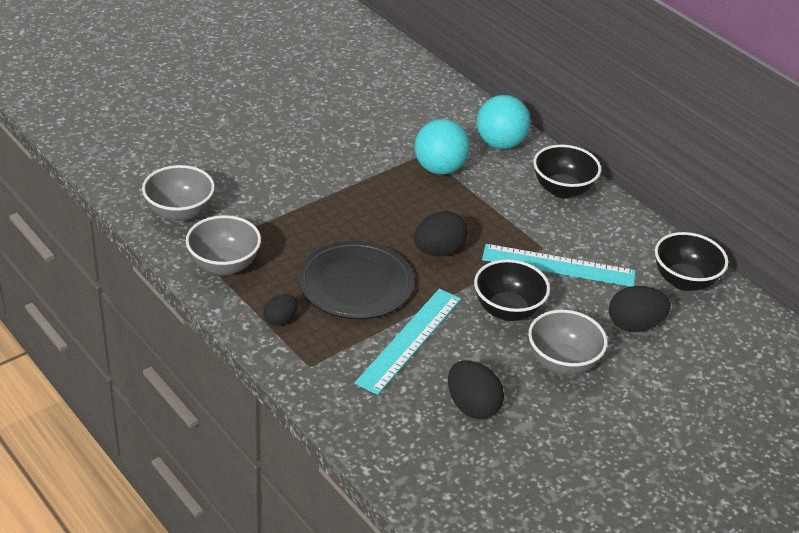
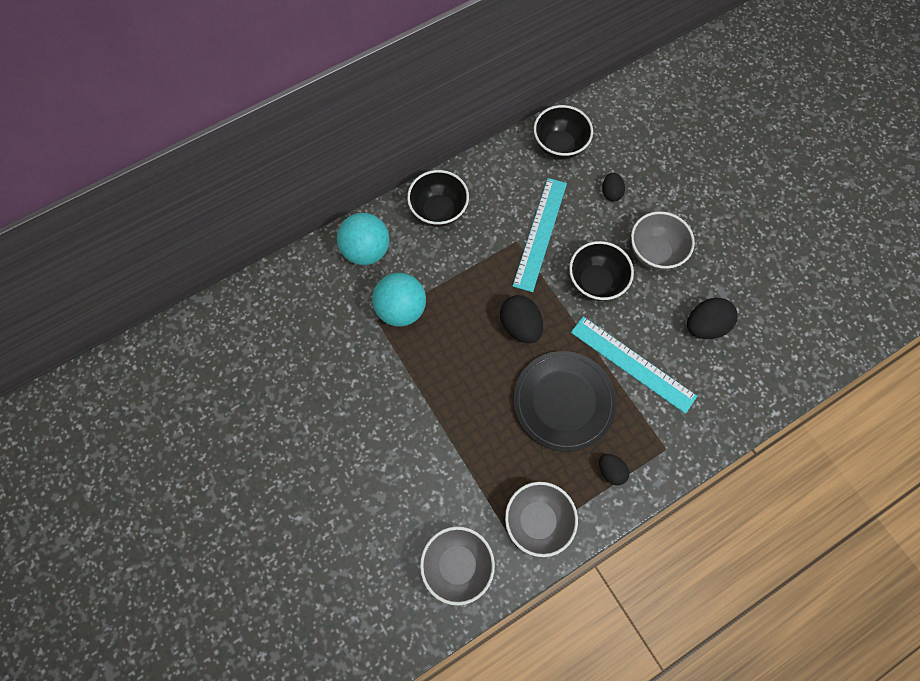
camera: 80 degrees left, 30 degrees up
(634, 325) = (611, 193): black egg -> black egg, size x0.61

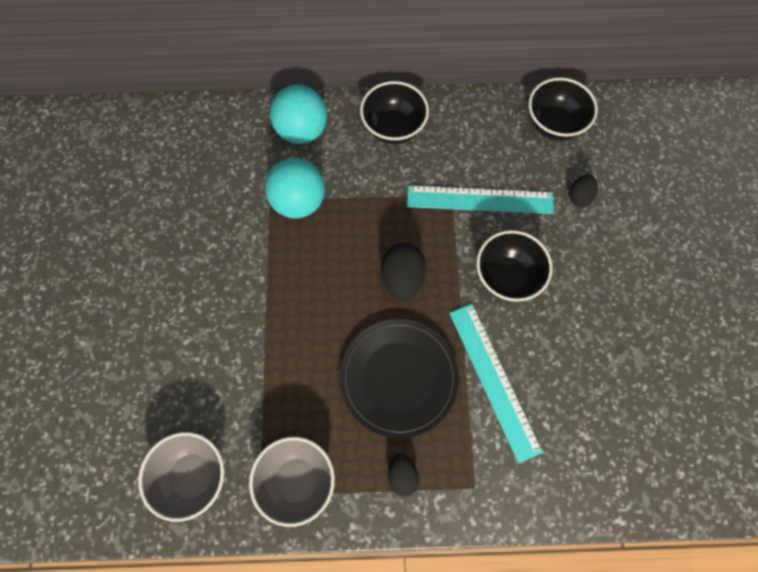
camera: 30 degrees right, 0 degrees up
(540, 233) = (480, 199): turquoise ruler -> turquoise ruler turned 45 degrees clockwise
(654, 252) = (588, 279): grey bowl -> none
(704, 326) = (597, 384): black egg -> none

